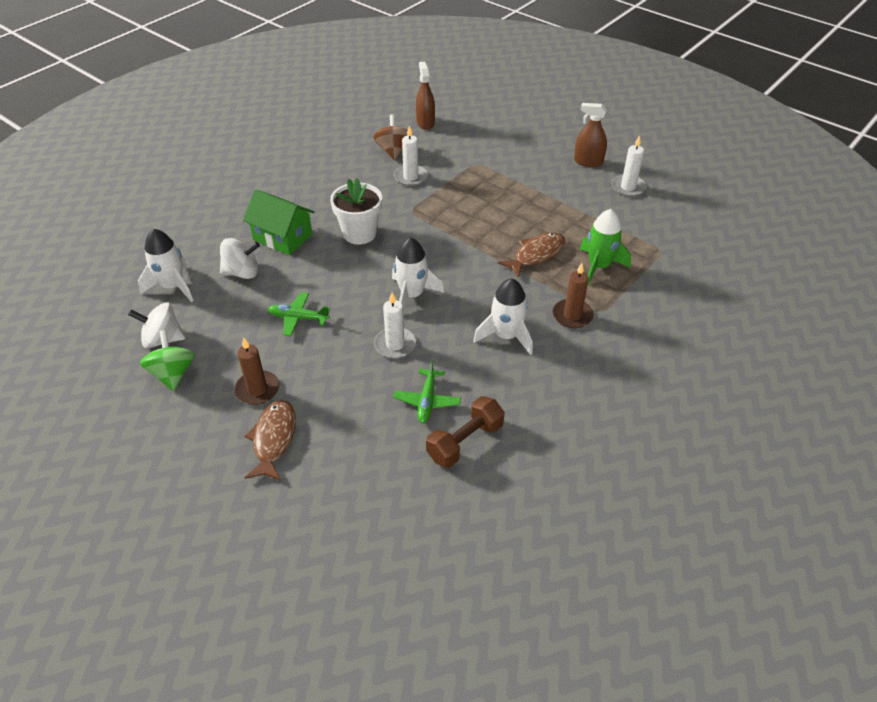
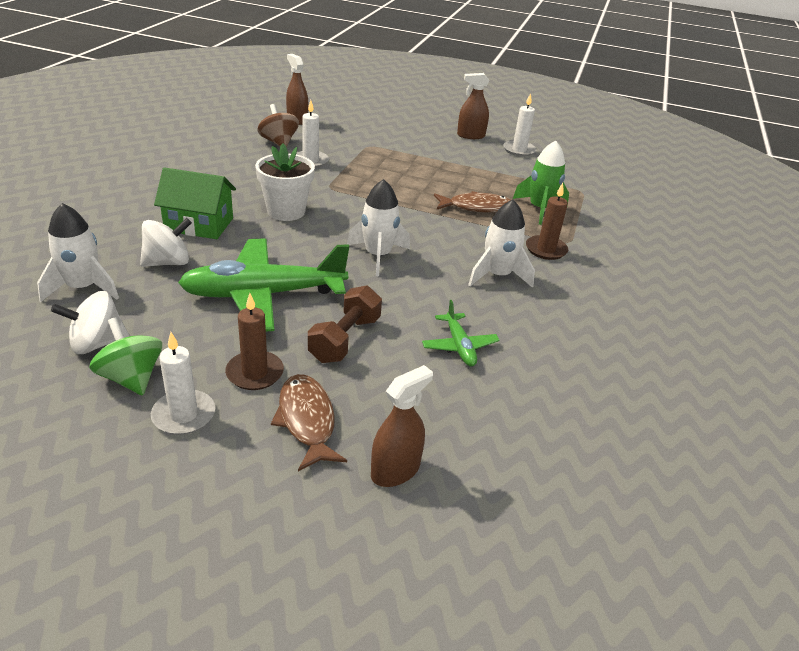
camera: 25 degrees left, 10 degrees down
(298, 318) = (263, 295): green plane -> green plane, size x2.12
(314, 496) = (395, 470): none -> brown spray bottle
(395, 345) = (389, 301): white candle -> white candle (184, 415)
(465, 442) = (525, 376): brown dumbbell -> brown dumbbell (345, 339)
(536, 254) = (476, 207): brown fish -> brown fish turned 60 degrees clockwise

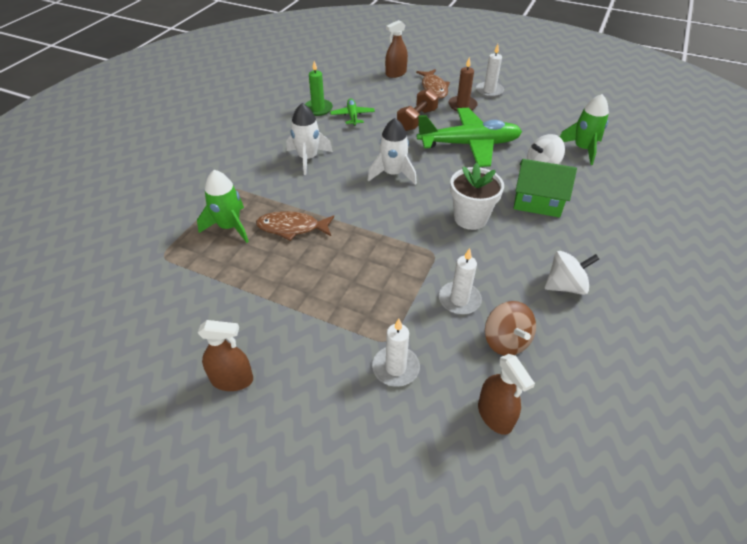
camera: 170 degrees left, 10 degrees up
(83, 288) = (582, 149): white rocket -> green rocket
(97, 343) = (549, 119): white spinning top -> white spinning top (565, 286)
(131, 378) = (521, 104): green spinning top -> none
(519, 150) = (181, 340): white candle -> white candle (395, 368)
(525, 361) = (318, 109): none -> green candle
(546, 250) = (256, 181): brown candle -> none

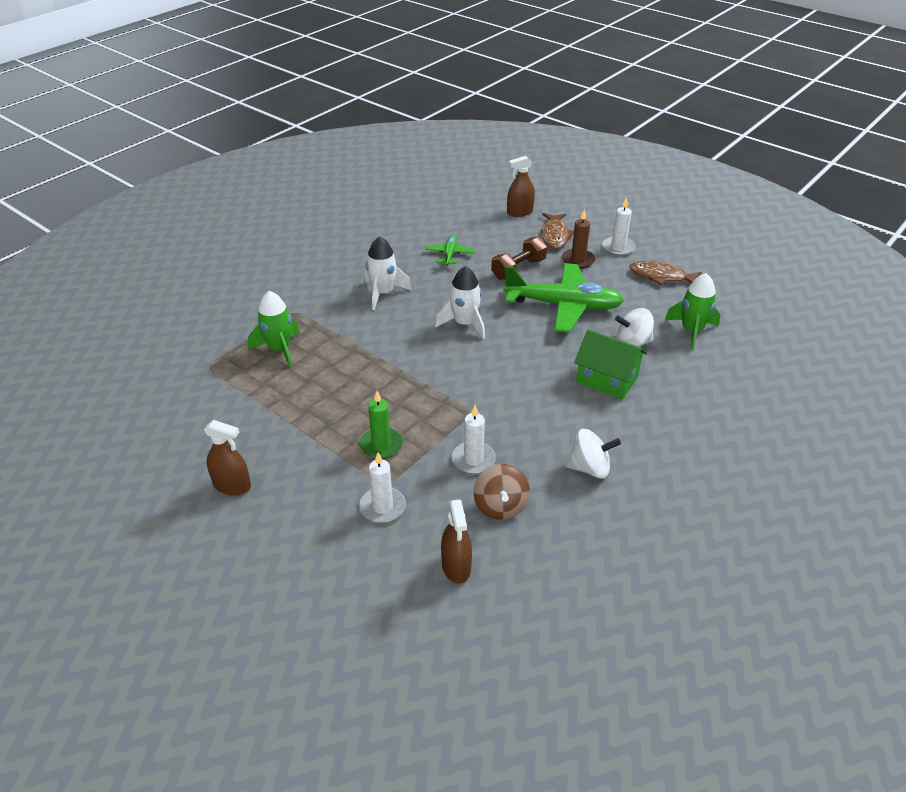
camera: 15 degrees right, 5 degrees down
(292, 228) = (339, 361): brown fish -> brown fish (661, 276)
(318, 109) = (416, 241): green candle -> green candle (381, 445)
(470, 218) = (525, 383): white flower pot -> none

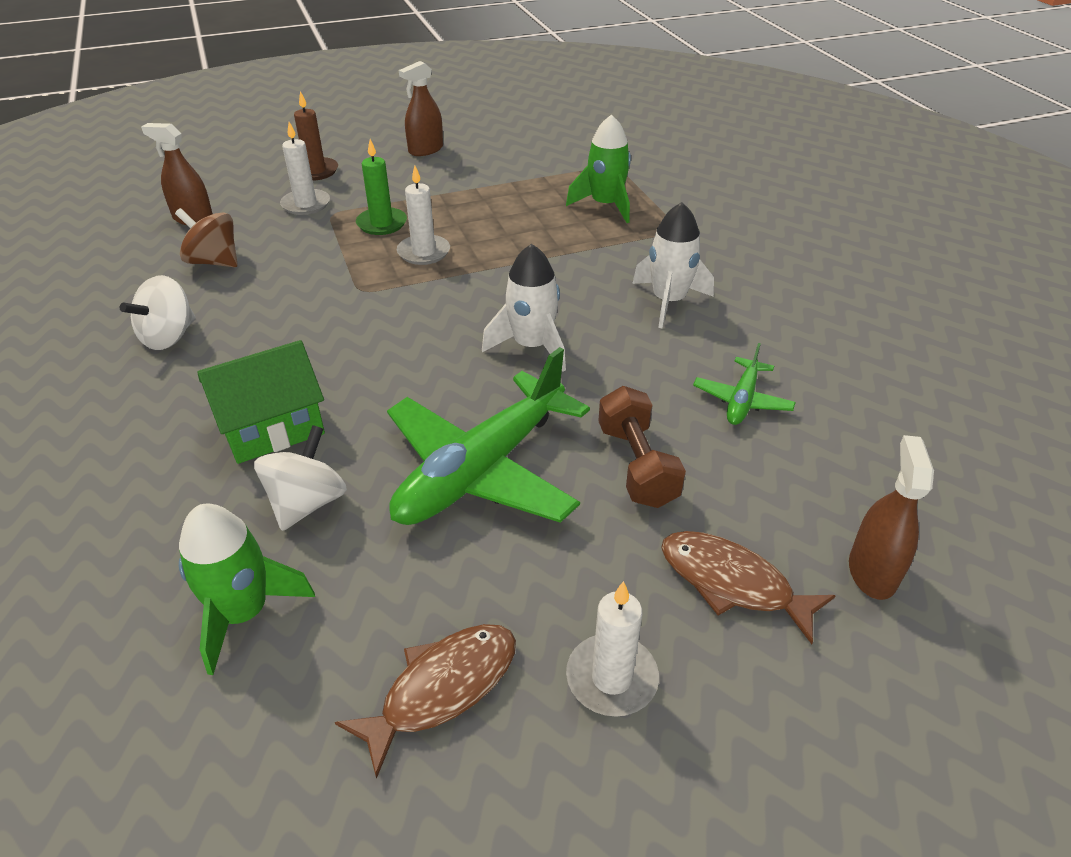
camera: 120 degrees right, 0 degrees up
(449, 254) = (742, 400): green plane -> green plane turned 75 degrees clockwise
(473, 460) = (290, 267): white candle -> white candle (423, 252)
(578, 260) = (609, 570): brown candle -> brown candle (315, 171)

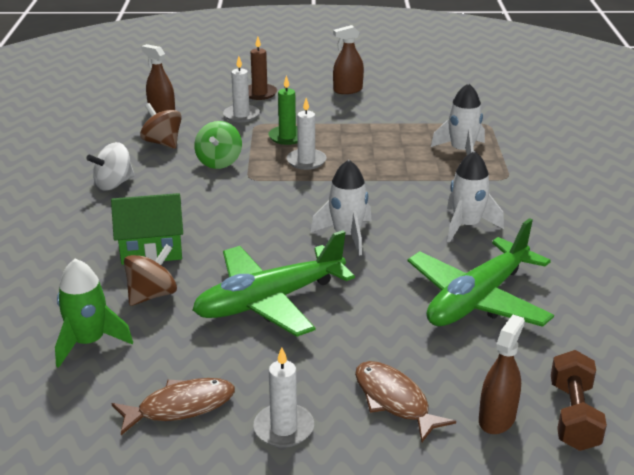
camera: 20 degrees right, 10 degrees down
(307, 275) = (219, 162): none -> green spinning top
(307, 503) = (152, 295): white spinning top -> brown spinning top
(605, 205) = (462, 151): green rocket -> white rocket
(637, 465) = (374, 321): brown dumbbell -> brown dumbbell (573, 416)
(742, 400) = (477, 299): green plane -> green plane, size x2.12

